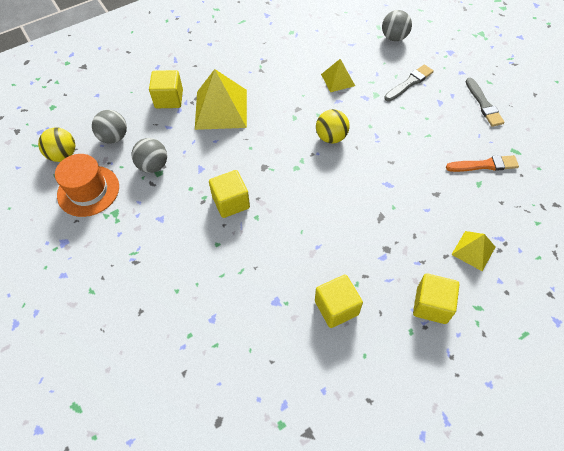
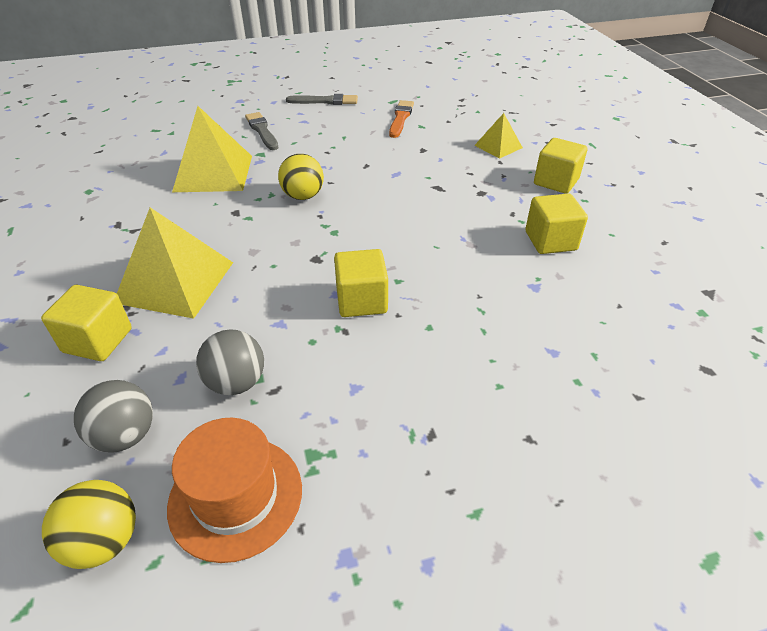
camera: 75 degrees left, 15 degrees down
(338, 80) = (213, 173): yellow pyramid -> yellow pyramid, size x1.85
(394, 37) = (184, 124): grey ball -> none

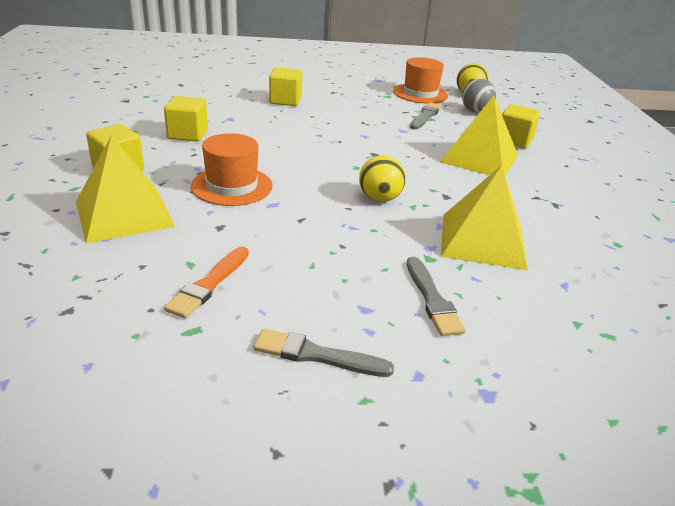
camera: 170 degrees left, 10 degrees down
(236, 382) = (425, 116): grey ball -> grey brush
(361, 300) = (348, 130): yellow cube -> yellow cube (285, 100)
(442, 183) = (232, 186): none -> orange hat
(498, 146) = (124, 214): yellow pyramid -> yellow pyramid, size x1.85

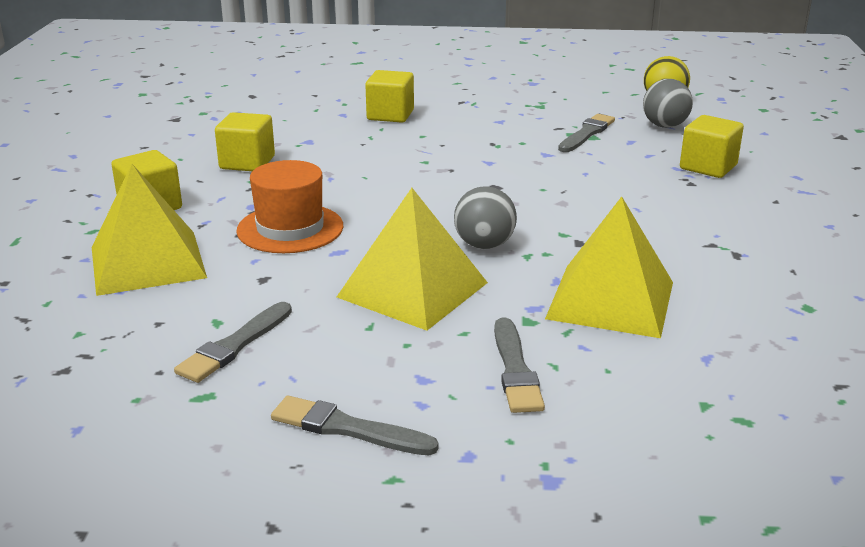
camera: 10 degrees right, 5 degrees down
(209, 284) = (234, 345): orange brush -> grey brush
(379, 198) = (484, 245): yellow ball -> grey ball
(420, 93) = (589, 101): orange hat -> none
(479, 158) = (646, 192): yellow pyramid -> yellow pyramid (413, 290)

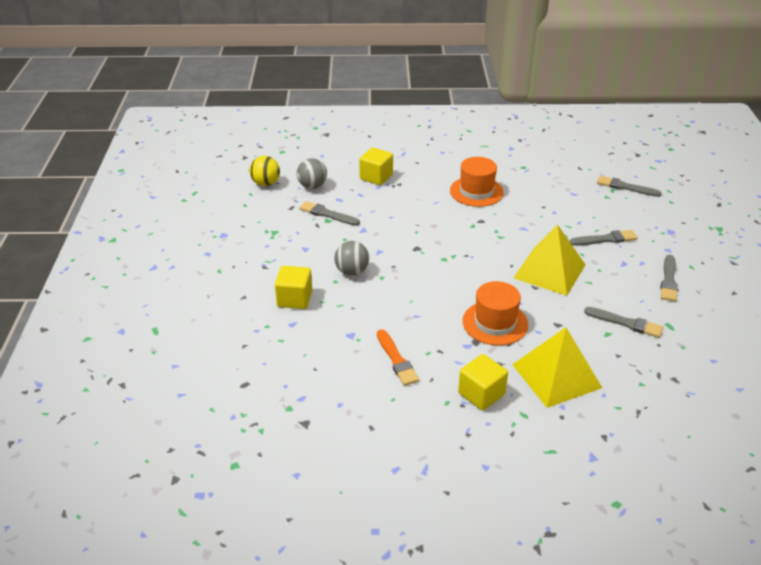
camera: 95 degrees left, 10 degrees up
(247, 163) = (396, 360): yellow cube -> orange brush
(484, 245) = (494, 250): grey ball -> grey ball (352, 271)
(610, 300) = (536, 214): yellow pyramid -> none
(683, 246) = (476, 191): none -> orange hat
(762, 445) = (625, 187): none -> grey brush

